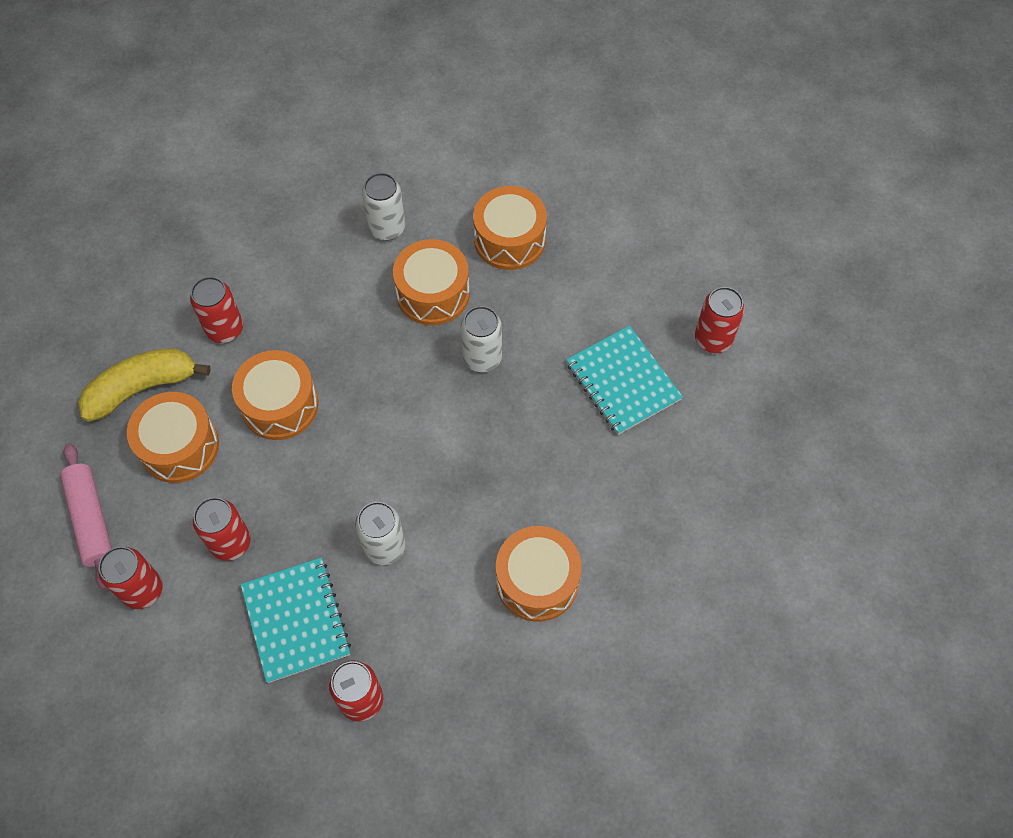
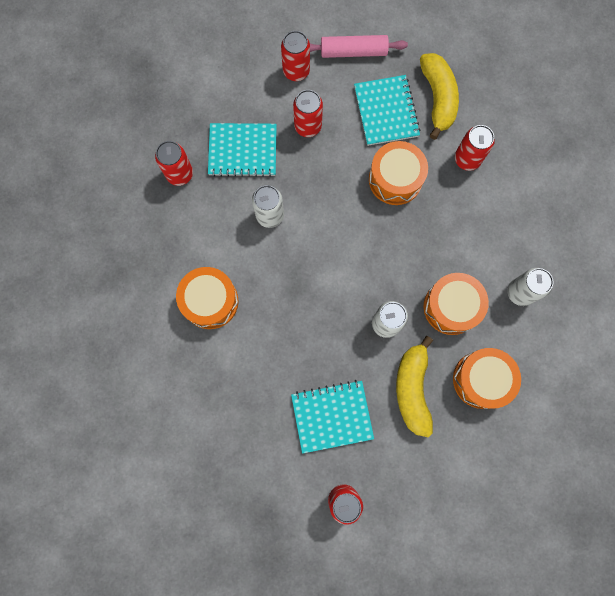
camera: 110 degrees right, 15 degrees up
(179, 446) = (386, 111): orange drum -> turquoise notebook
(551, 305) = (412, 389): none -> yellow banana

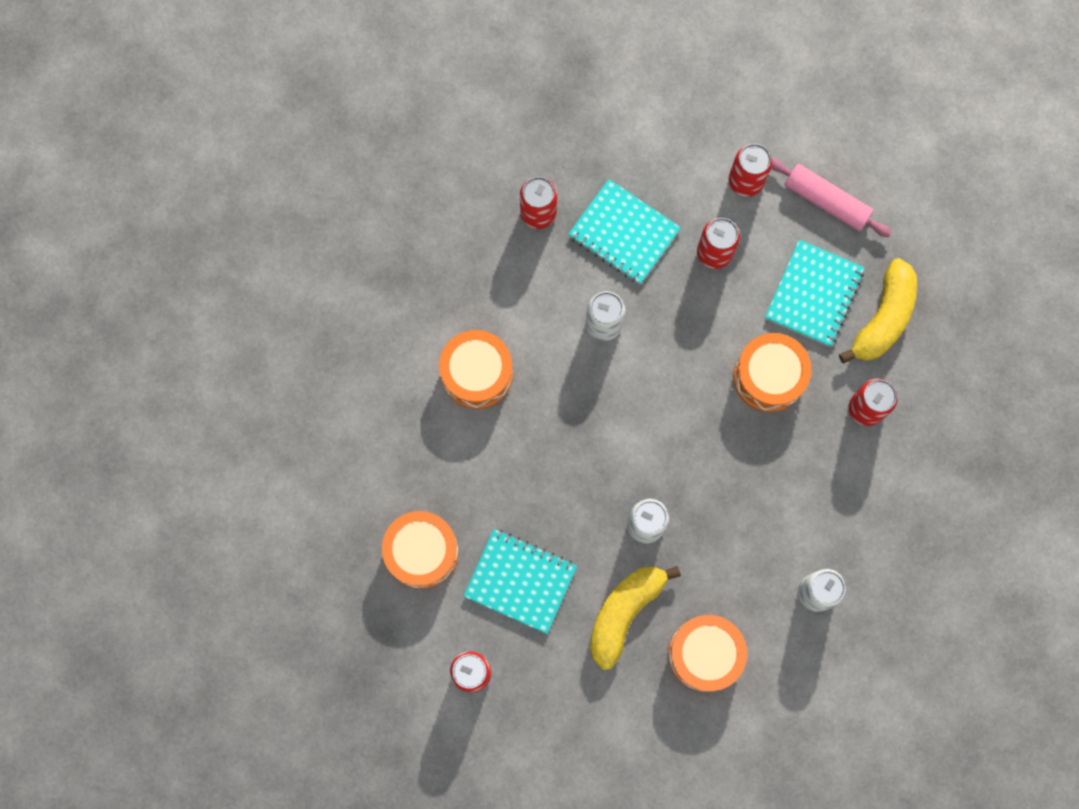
camera: 35 degrees right, 0 degrees up
(451, 307) = (728, 556): orange drum -> orange drum (422, 552)

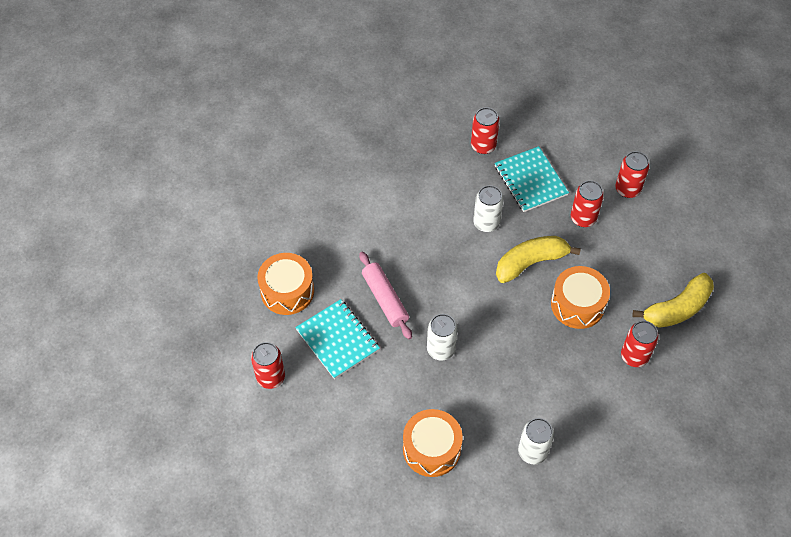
camera: 30 degrees right, 20 degrees down
(477, 374) = (388, 211): orange drum -> none
(624, 612) = (393, 394): yellow banana -> yellow banana (530, 263)
(814, 294) = (636, 272): turquoise notebook -> none
(826, 201) = (676, 224): pink rolling pin -> pink rolling pin (385, 299)

